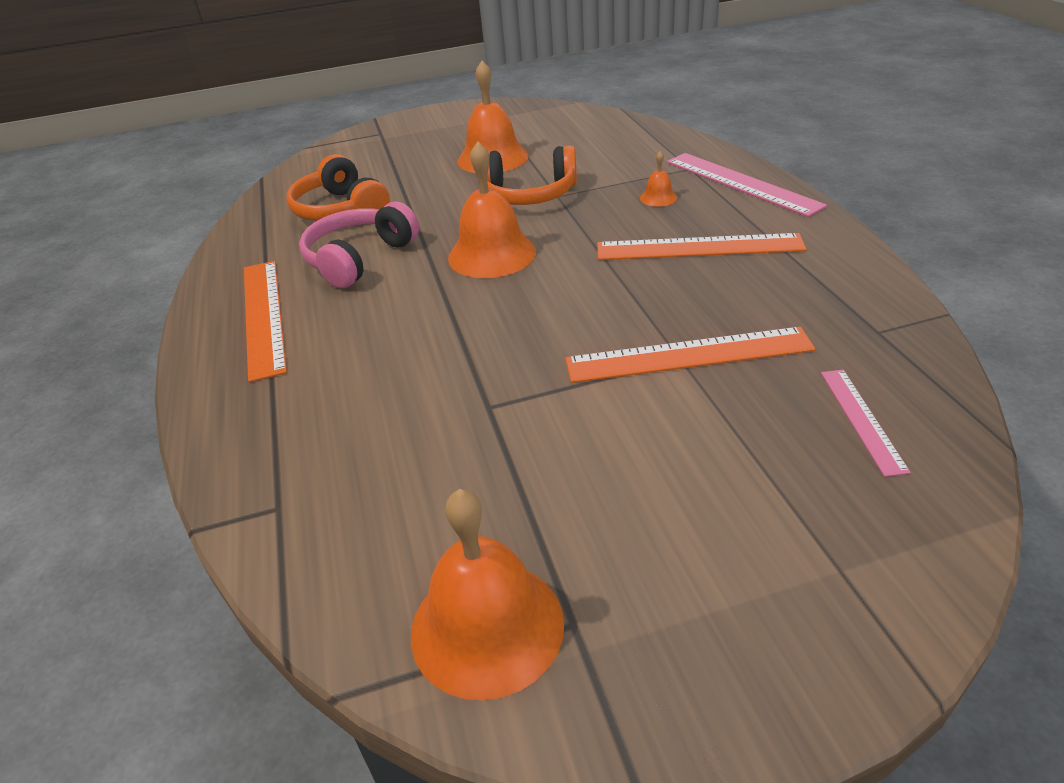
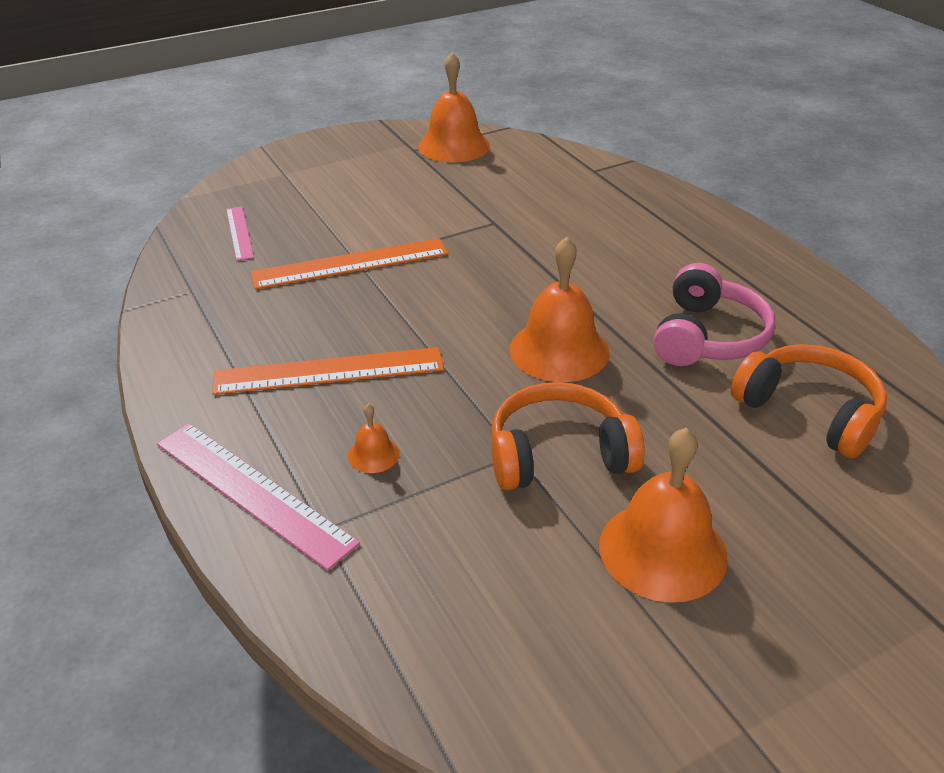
camera: 165 degrees right, 0 degrees up
(263, 316) = (740, 271): orange ruler -> none

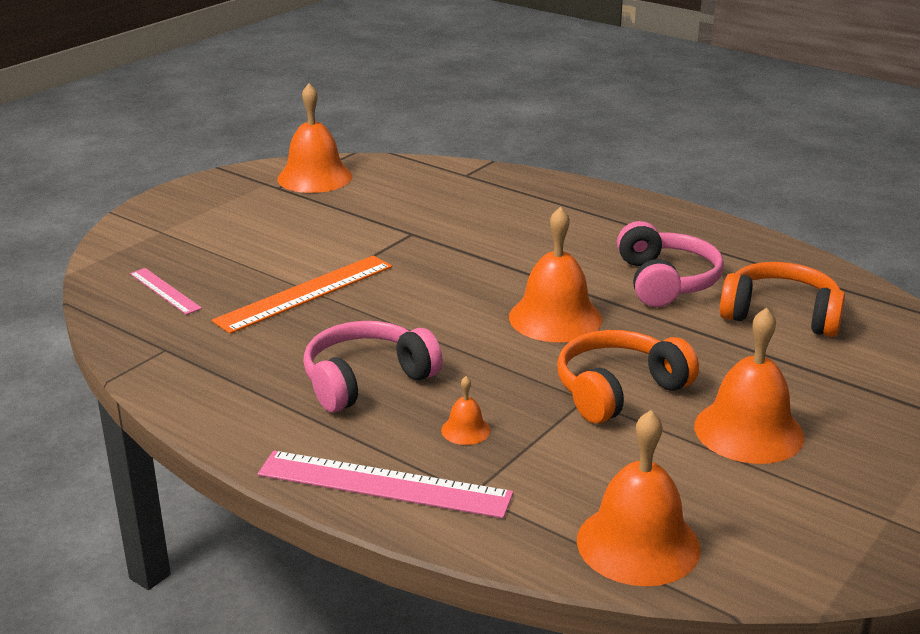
camera: 25 degrees left, 10 degrees down
(329, 371) = (366, 380): orange ruler -> pink headphones
(435, 653) = (638, 543): none -> orange bell

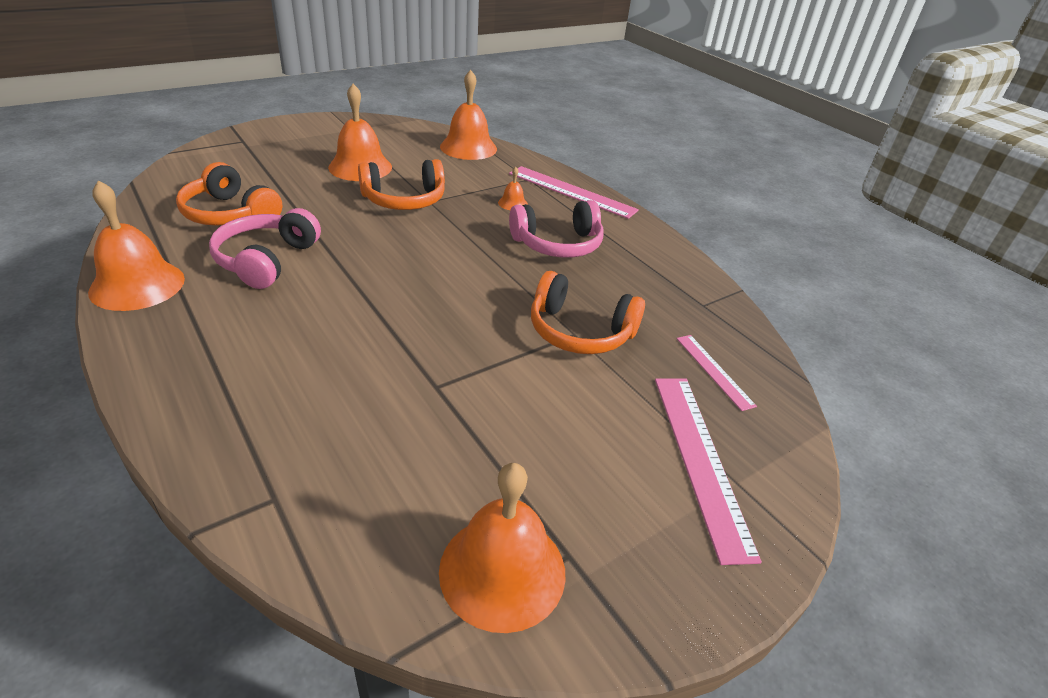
camera: 165 degrees left, 10 degrees up
(188, 236) = (700, 459): none -> pink ruler
(305, 293) = (580, 331): orange ruler -> orange headphones
(555, 318) = (391, 253): orange bell -> orange bell (137, 285)

